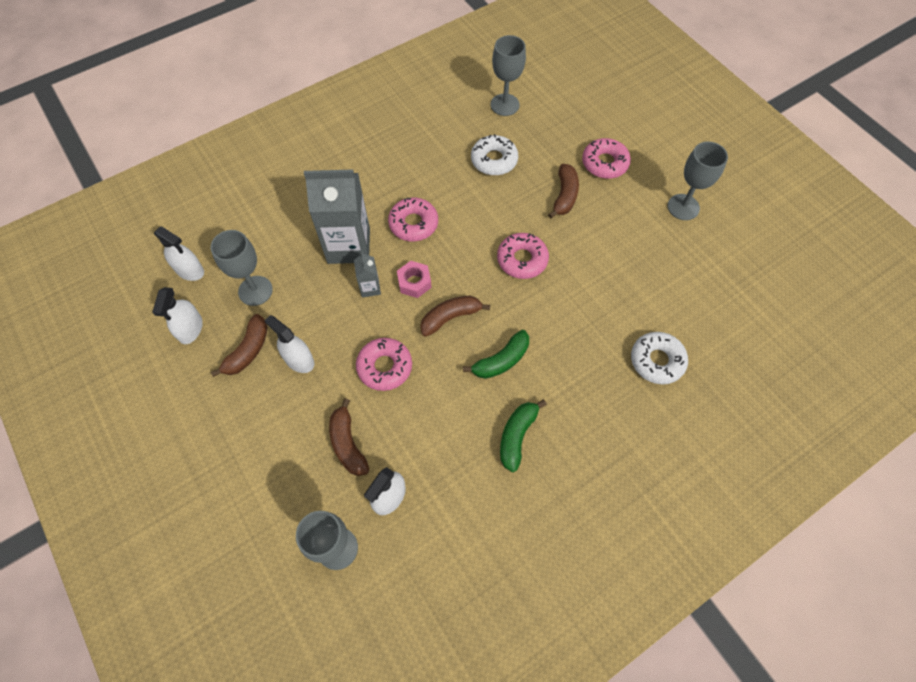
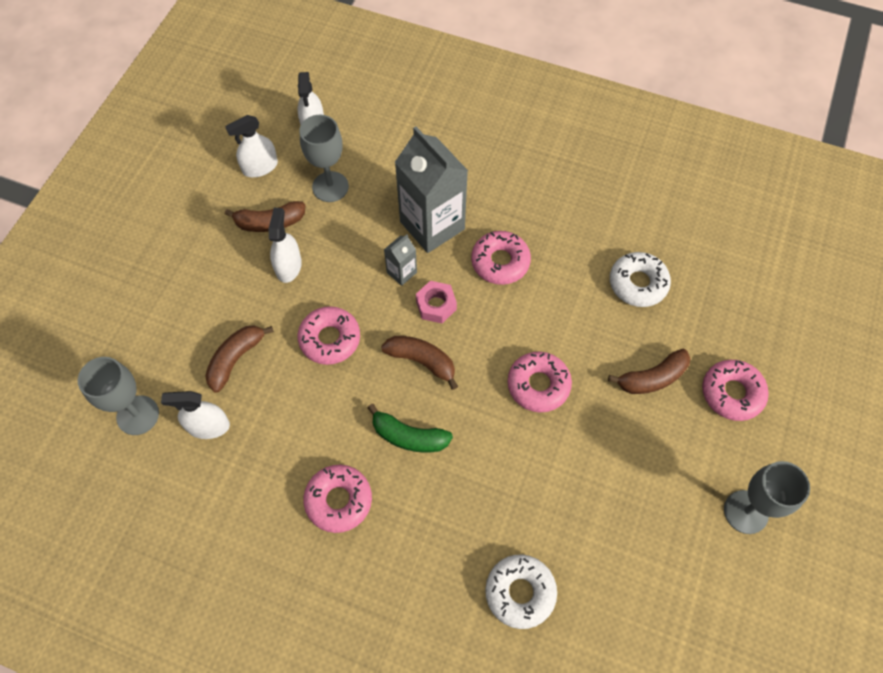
camera: 55 degrees right, 0 degrees up
(504, 105) = (719, 249): grey goblet -> none
(517, 436) = (338, 500): green banana -> pink donut

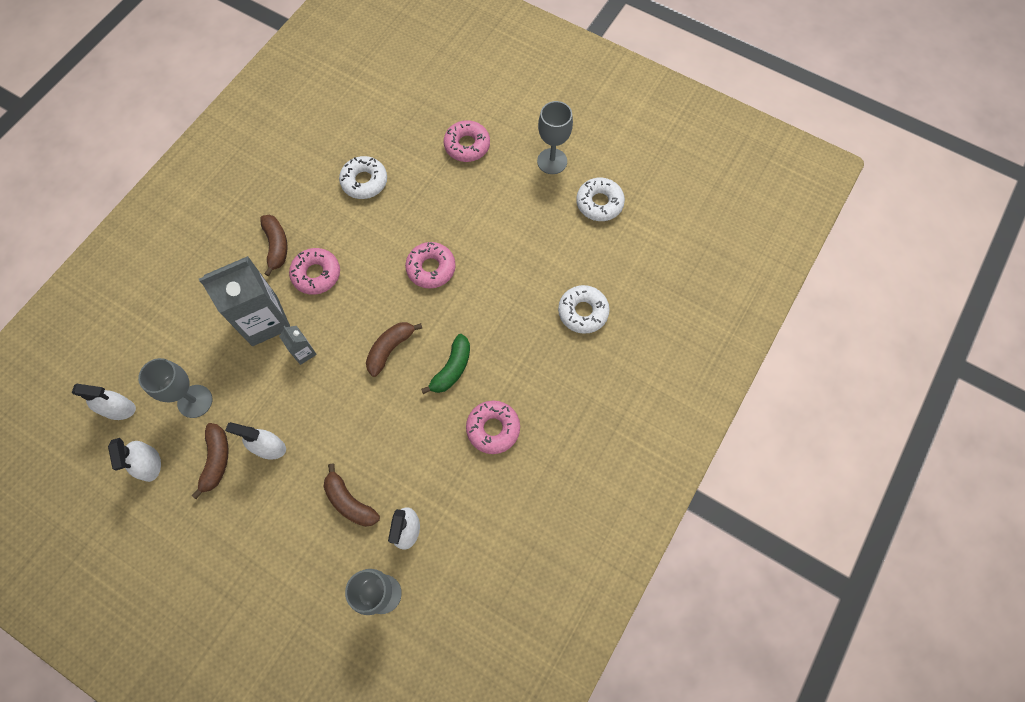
camera: 80 degrees left, 5 degrees up
(330, 339) = (351, 419): pink donut -> none
(436, 305) = (342, 330): pink nut -> none
(652, 378) = (444, 191): brown banana -> brown banana (276, 246)
(698, 592) = (599, 203): none -> white donut

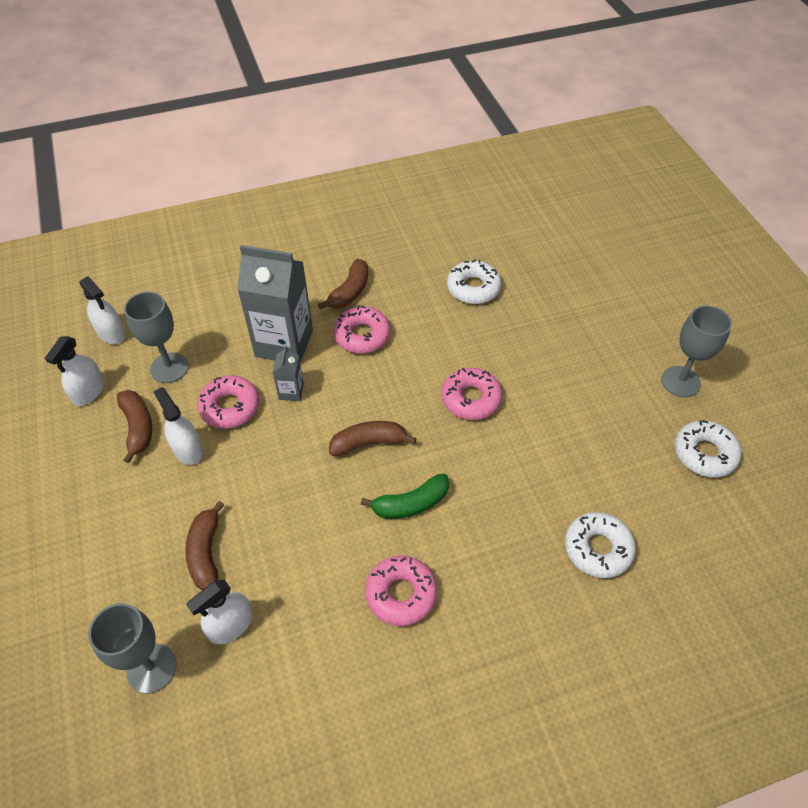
camera: 40 degrees right, 15 degrees down
(216, 460) = (138, 428): brown banana -> brown banana turned 60 degrees counterclockwise
(467, 145) = (599, 315): pink donut -> pink donut (230, 407)

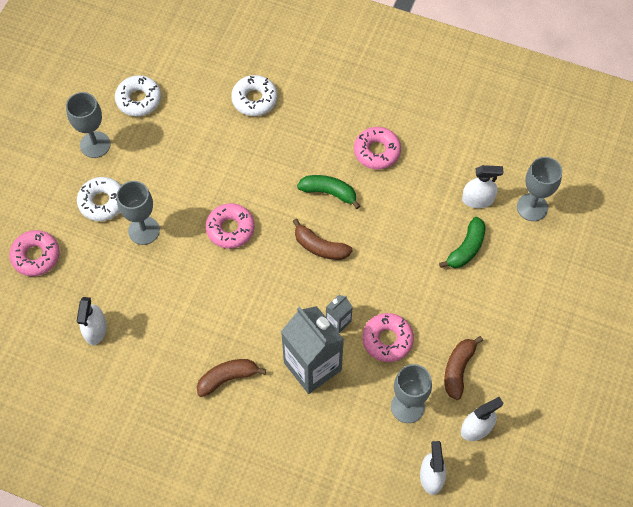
camera: 140 degrees left, 10 degrees up
(187, 449) = (435, 327): white spray bottle -> white spray bottle (95, 330)
(206, 553) = (466, 248): brown banana -> green banana
(362, 335) = (253, 331): pink donut -> pink donut (36, 256)
(473, 288) = (138, 311): white donut -> white donut (102, 202)
(544, 344) = (144, 230): none -> grey goblet

